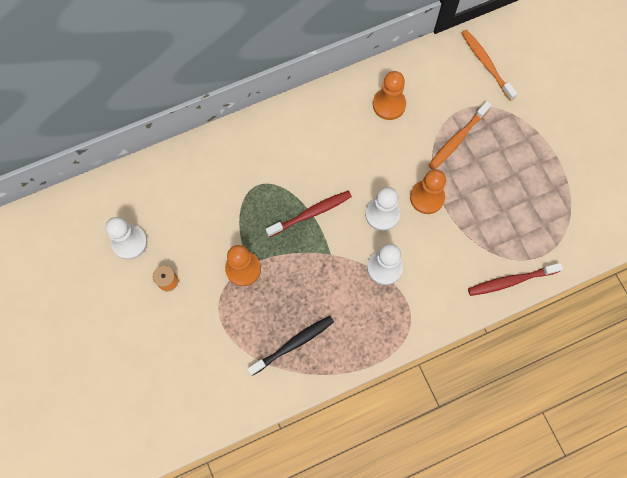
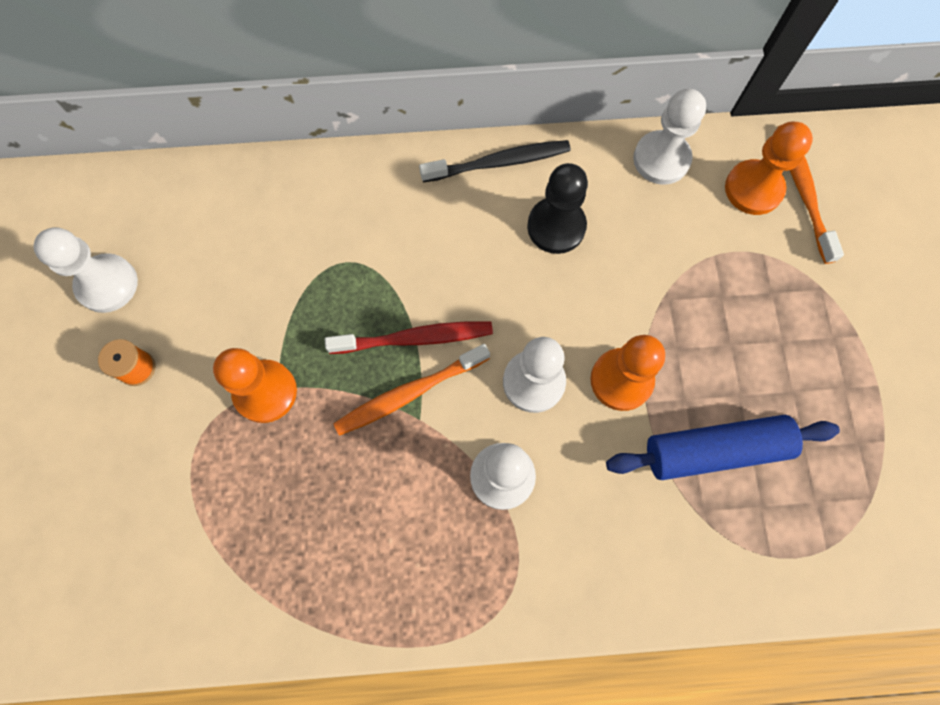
camera: 20 degrees right, 0 degrees up
(293, 344) = (293, 554): black toothbrush -> black toothbrush (499, 163)
(363, 127) = (556, 227): none -> black pawn
(389, 104) = (613, 204): orange pawn -> orange pawn (753, 189)
(405, 71) = (661, 159): none -> white pawn
(457, 139) = (709, 298): orange toothbrush -> orange toothbrush (409, 393)
(486, 216) = (715, 450): none -> blue rolling pin
(511, 281) = (720, 584): red toothbrush -> none

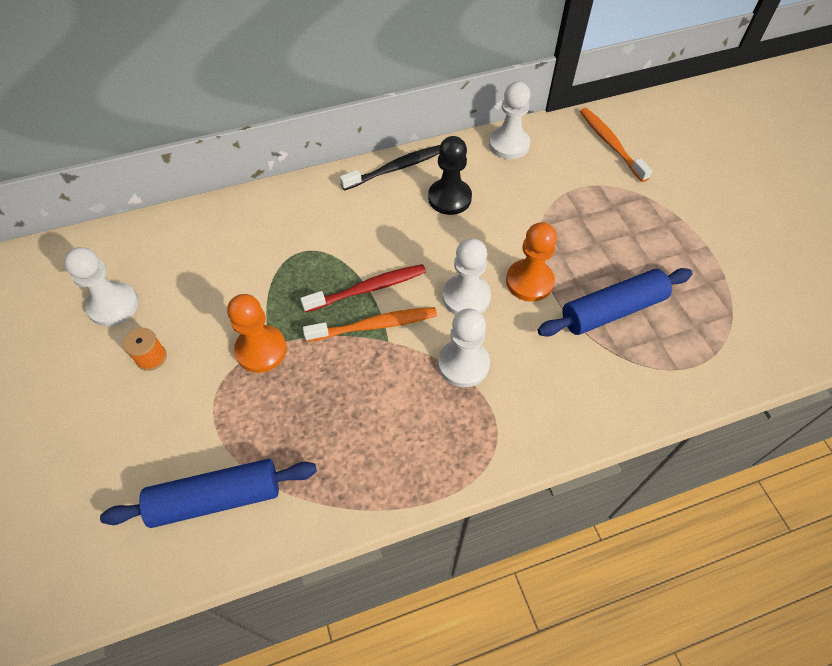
camera: 15 degrees left, 15 degrees down
(172, 573) = (216, 498): none -> blue rolling pin
(409, 393) = (375, 325): orange toothbrush -> orange toothbrush turned 150 degrees counterclockwise
(753, 189) = (577, 149): orange pawn -> none

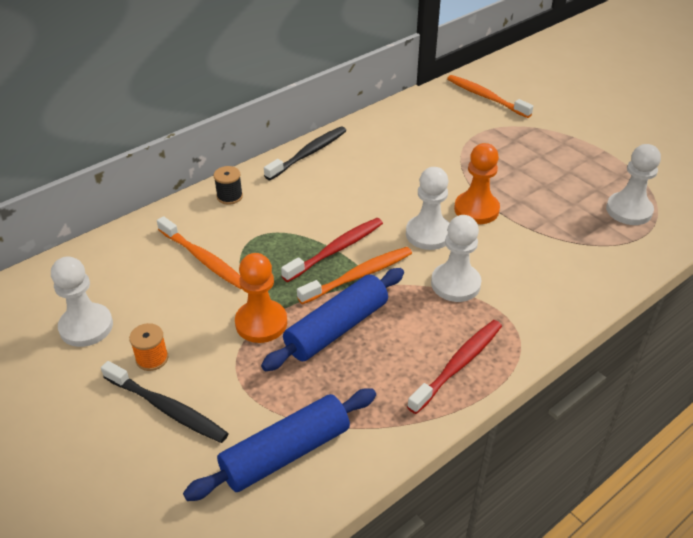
camera: 20 degrees left, 15 degrees down
(140, 414) = (167, 408): none -> black toothbrush
(243, 263) = (203, 259): none -> orange toothbrush
(299, 199) = (229, 196): none -> black spool
(419, 459) = (458, 365): none -> red toothbrush
(449, 198) = (370, 165): black pawn -> none
(509, 144) = (400, 115): white pawn -> white pawn (629, 210)
(612, 310) = (557, 213): blue rolling pin -> blue rolling pin (337, 328)

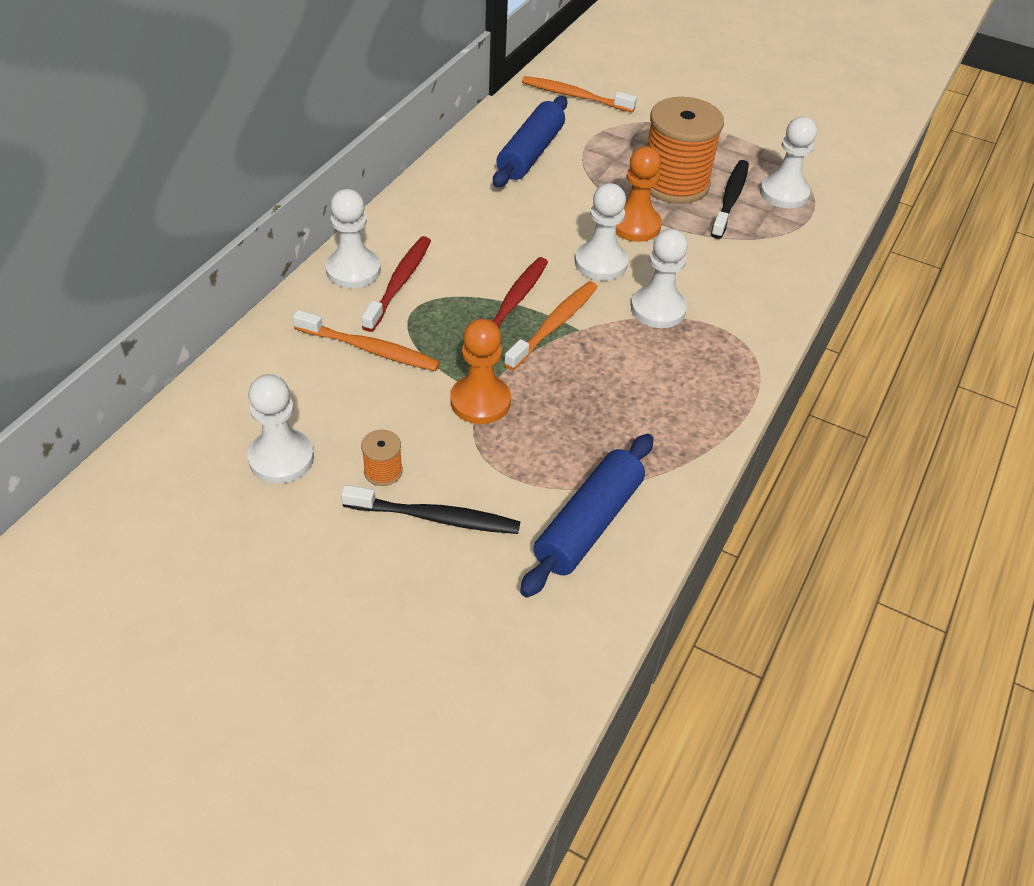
camera: 25 degrees left, 5 degrees up
(229, 196) = (353, 270): black spool -> white pawn
(308, 153) = (414, 201): black toothbrush -> black toothbrush (730, 199)
(337, 328) = (564, 386): blue rolling pin -> blue rolling pin (530, 153)
(458, 365) = (706, 390): red toothbrush -> red toothbrush (399, 283)
(531, 182) = (674, 183): none -> orange spool

